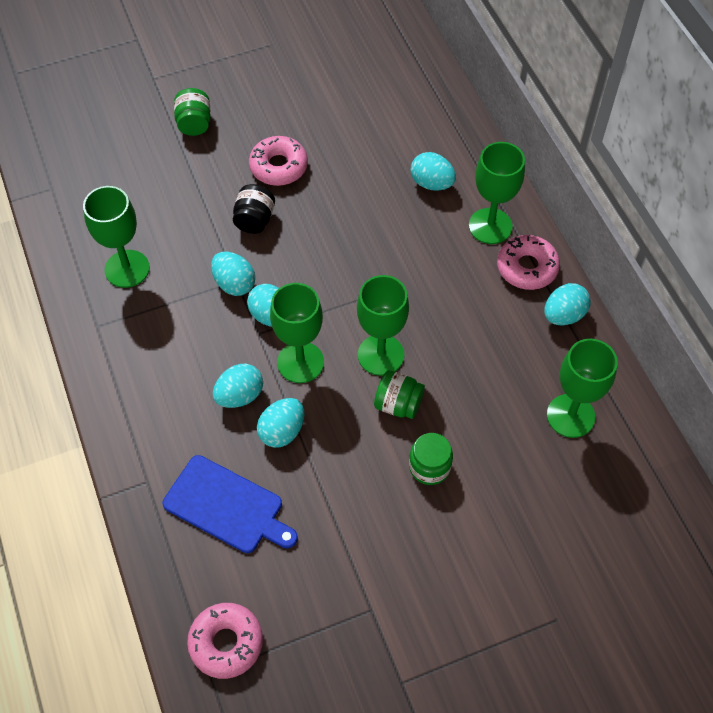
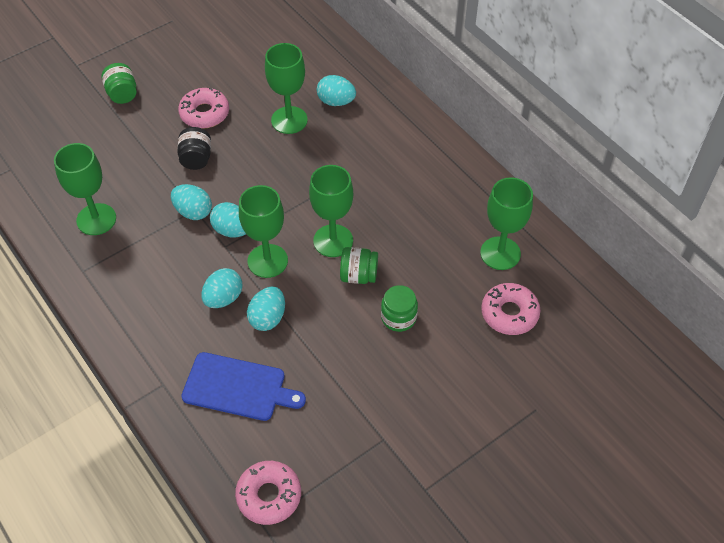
camera: 15 degrees left, 5 degrees down
(490, 226) = (393, 124): green goblet -> green goblet (289, 120)
(527, 268) = (432, 150): pink donut -> pink donut (509, 313)
(563, 315) = (472, 179): turquoise egg -> none

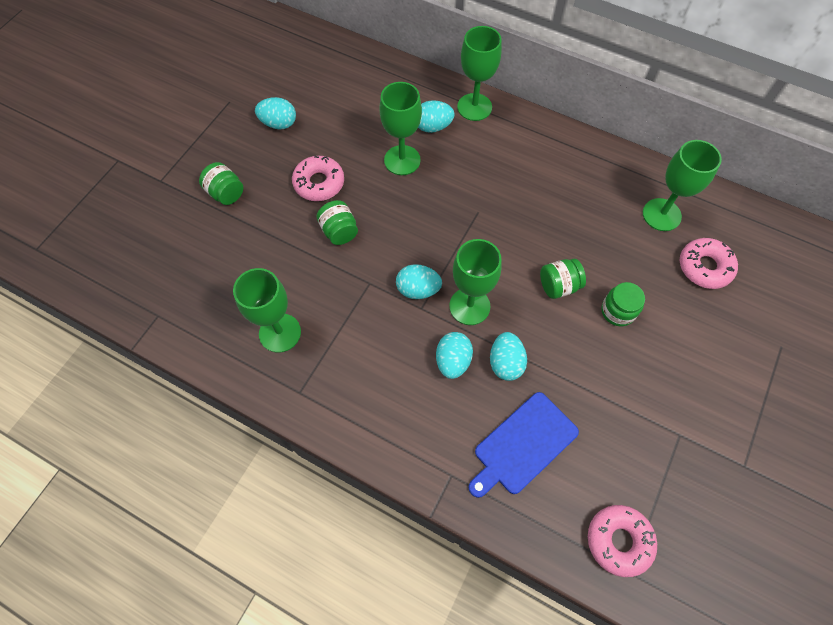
camera: 25 degrees left, 10 degrees up
(193, 212) = (370, 286): turquoise egg -> turquoise egg (279, 124)
(196, 159) = (339, 231): black jar -> green jar
(238, 387) = (523, 445): blue cutting board -> blue cutting board turned 150 degrees clockwise
(333, 241) = (515, 262): green goblet -> green goblet (474, 107)

